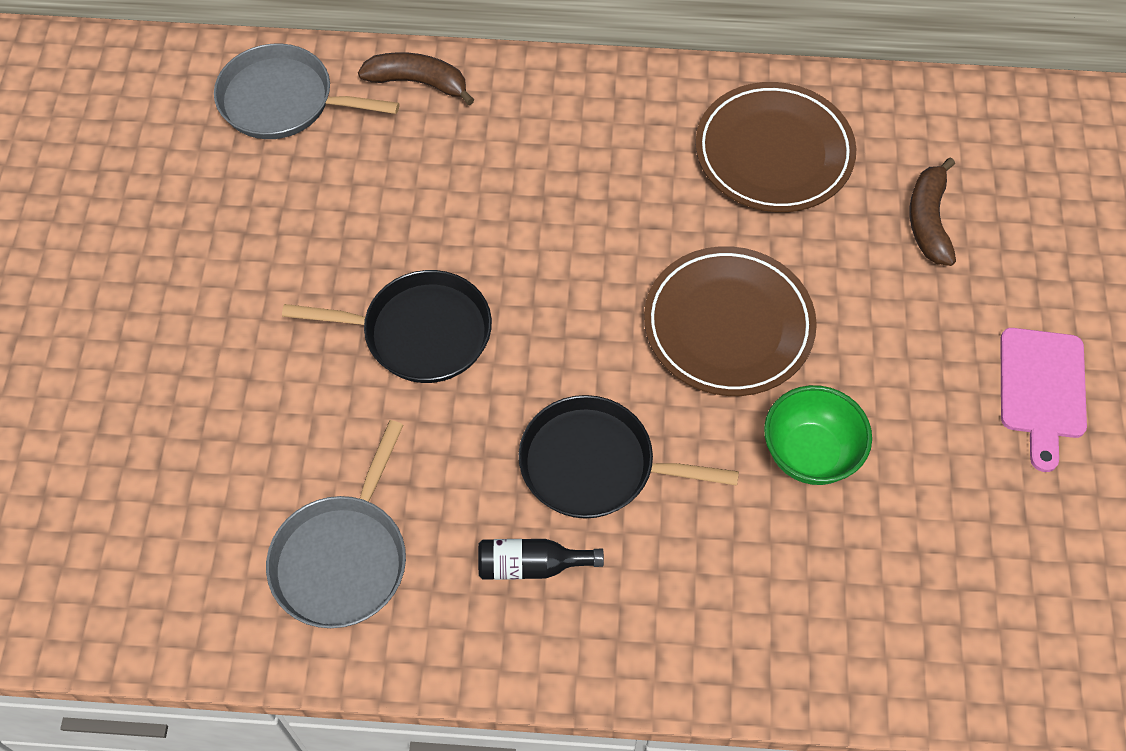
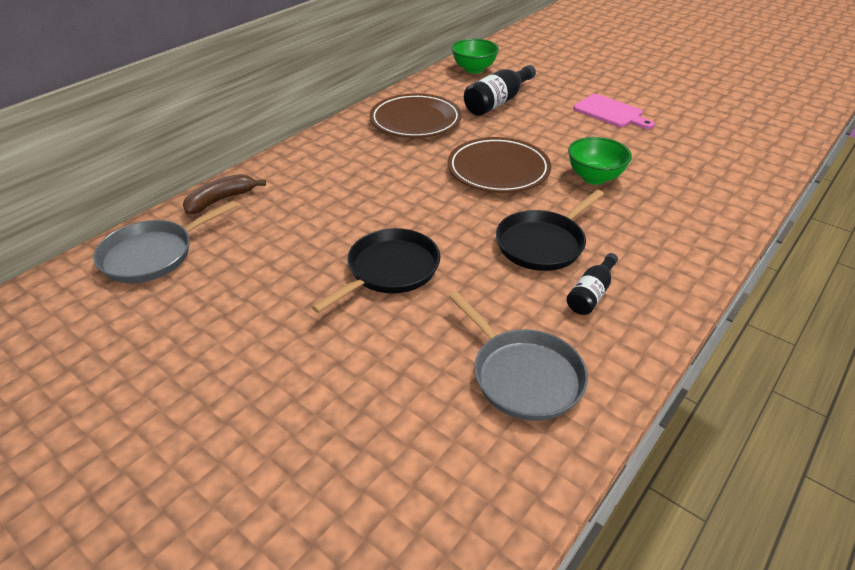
camera: 55 degrees left, 20 degrees down
(928, 220) = (498, 102): brown banana -> black bottle
(1011, 128) = (474, 69): none -> green bowl

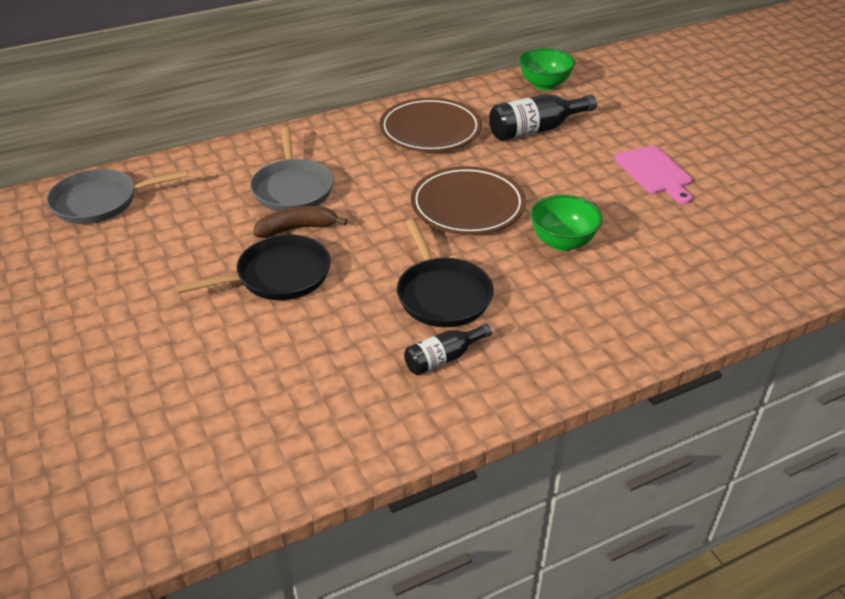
camera: 25 degrees right, 0 degrees up
(221, 200) = (189, 166): brown banana -> brown banana (297, 228)
(523, 376) = (312, 409): grey pan -> grey pan (293, 188)
(542, 244) = (442, 295): black pan -> black pan turned 90 degrees counterclockwise

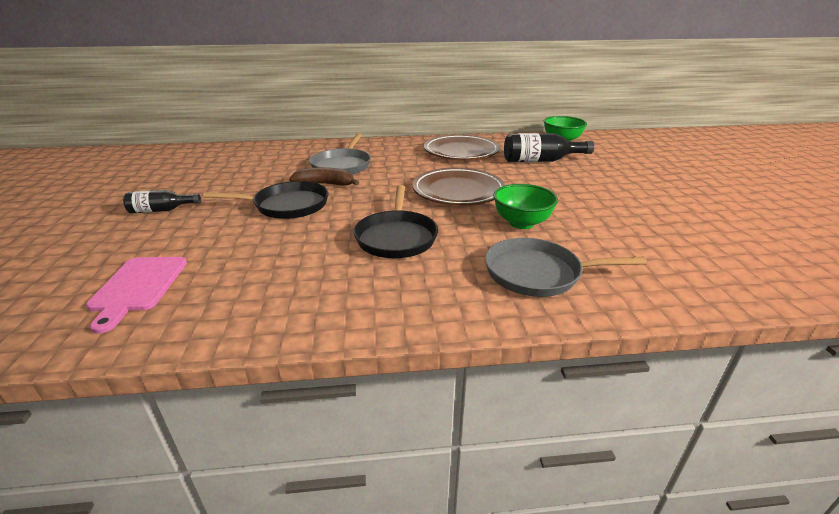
camera: 20 degrees right, 10 degrees down
(100, 202) = (221, 155): grey pan -> grey pan (537, 273)
(444, 358) = (362, 278): black bottle -> black bottle (161, 210)
(655, 173) = (629, 195): pink cutting board -> pink cutting board (138, 287)

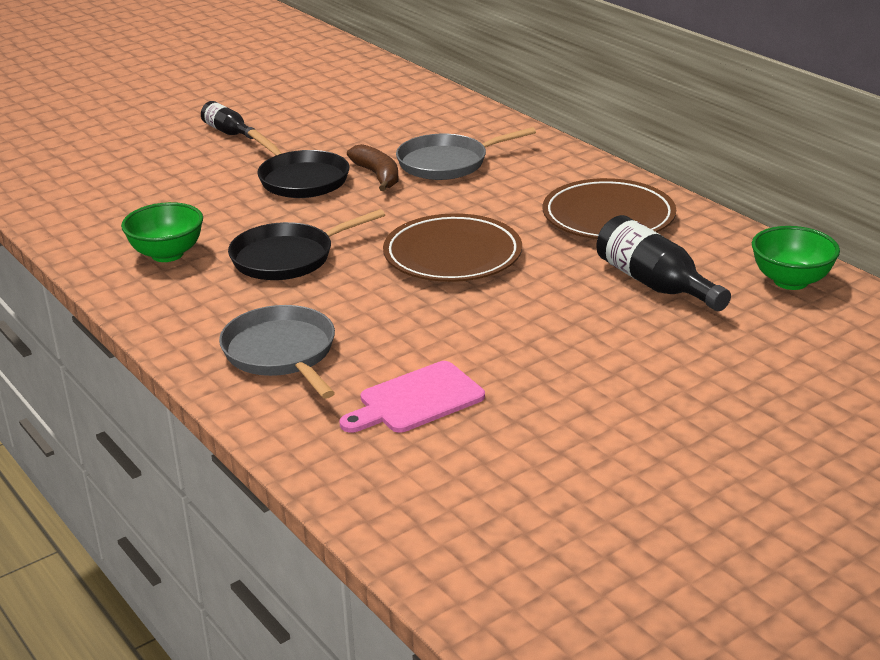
camera: 60 degrees right, 0 degrees up
(138, 287) = (101, 187): pink cutting board -> pink cutting board (416, 400)
(521, 223) = (400, 318): green bowl -> green bowl (167, 254)

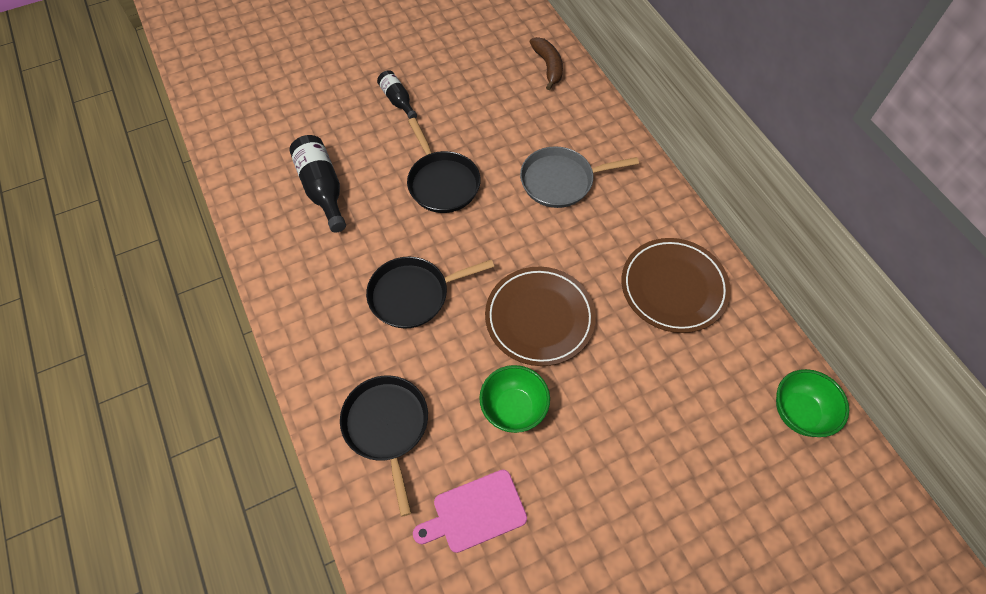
camera: 10 degrees right, 30 degrees up
(167, 254) = (324, 271): green bowl -> green bowl (513, 408)
(281, 353) = (387, 426): grey pan -> black pan
(377, 176) = (502, 189): brown banana -> brown banana (548, 66)
(654, 284) = (689, 393): black bottle -> black bottle (322, 189)

